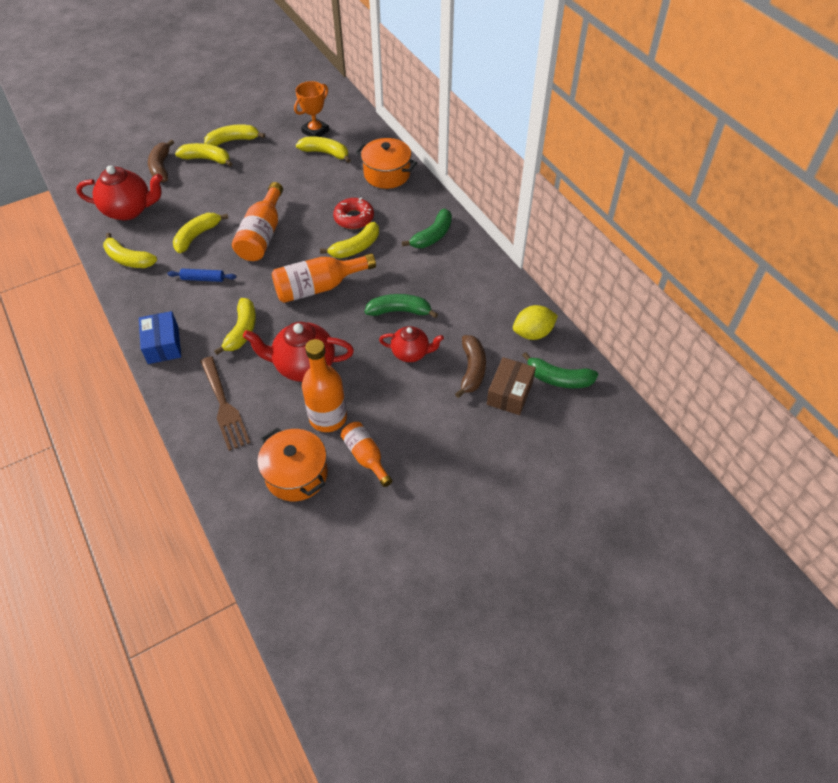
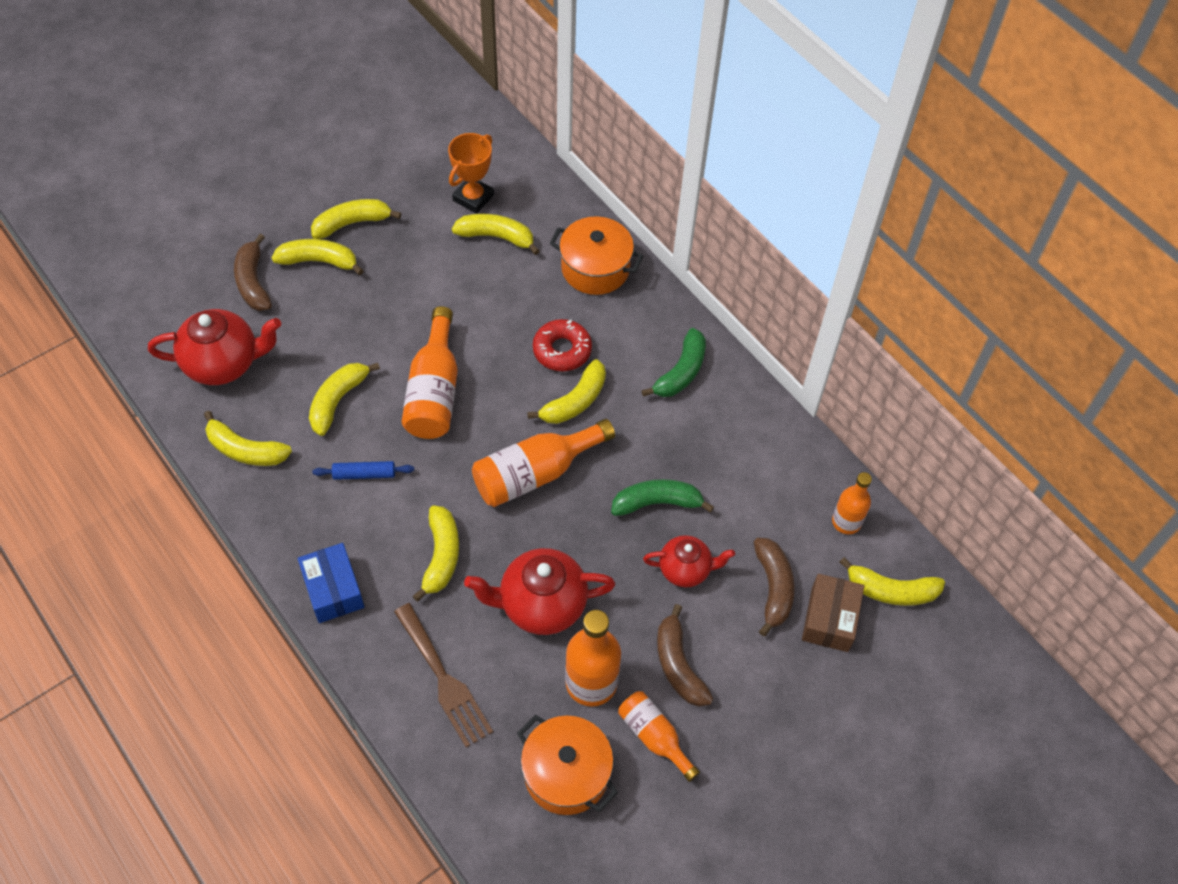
camera: 10 degrees left, 5 degrees up
(393, 412) = (678, 665): none -> brown banana
(533, 333) = (846, 522): yellow lemon -> orange bottle
(558, 379) = (891, 590): green banana -> yellow banana

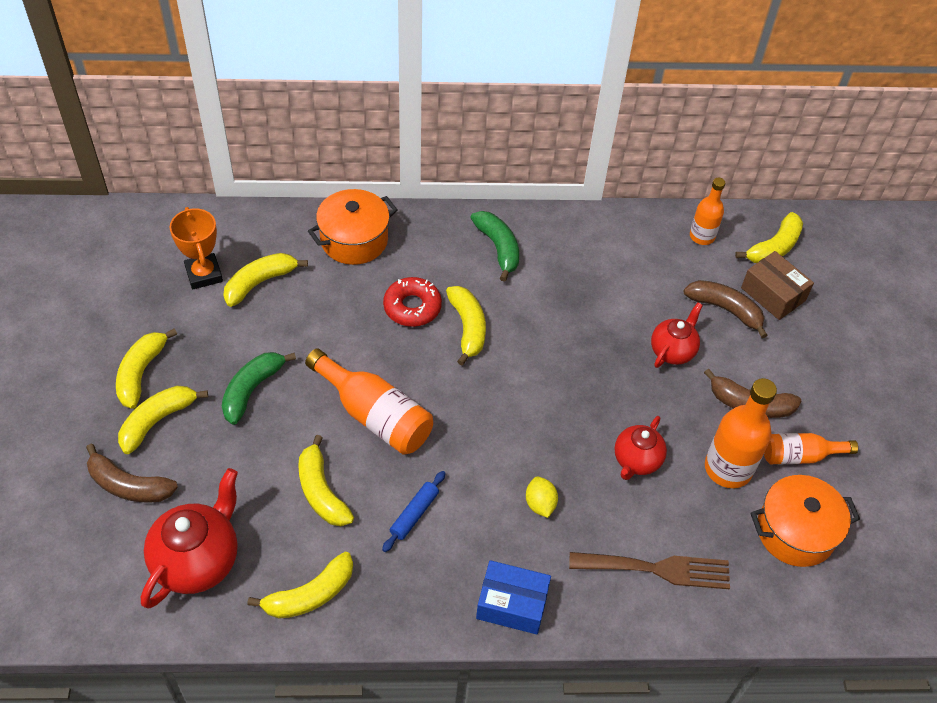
camera: 55 degrees left, 5 degrees down
(441, 556) = (540, 504): yellow banana -> yellow lemon
(535, 473) = (513, 393): orange bottle -> none
(541, 605) = (636, 461): red teapot -> red teapot, size x0.62
(657, 503) = (602, 332): green banana -> green banana (252, 390)

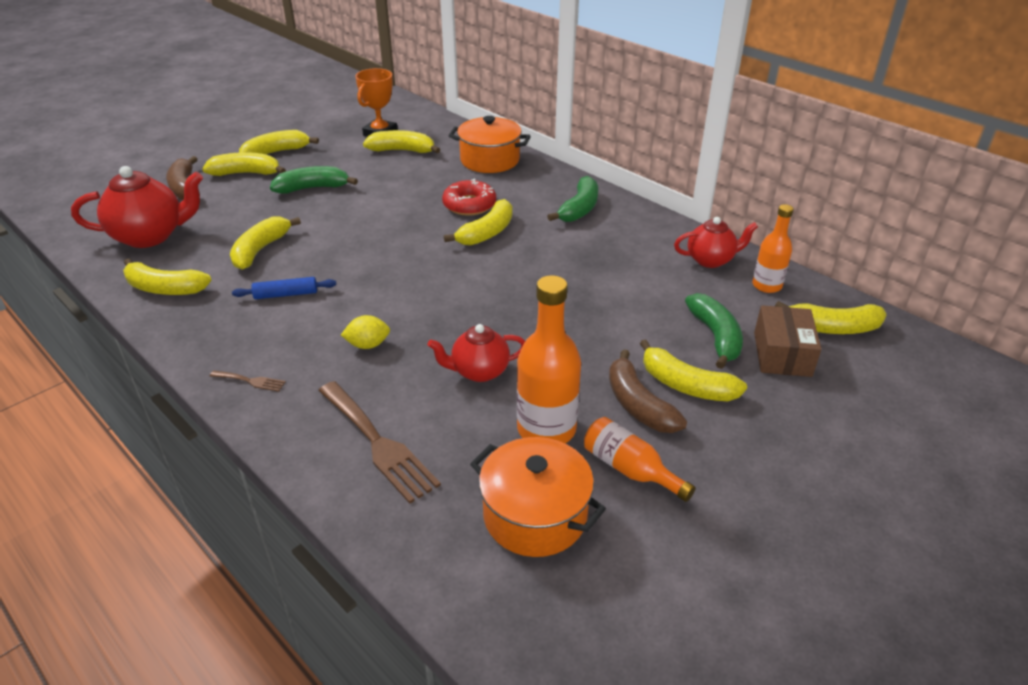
camera: 50 degrees right, 15 degrees down
(374, 415) = (353, 237): orange bottle -> none
(512, 604) = (250, 381): blue box -> brown fork
(540, 504) = (368, 345): yellow lemon -> yellow lemon turned 45 degrees clockwise
(672, 351) = (623, 332): red teapot -> red teapot (711, 260)
(725, 310) = (715, 337): brown banana -> green banana
(755, 365) = (686, 385): none -> yellow banana

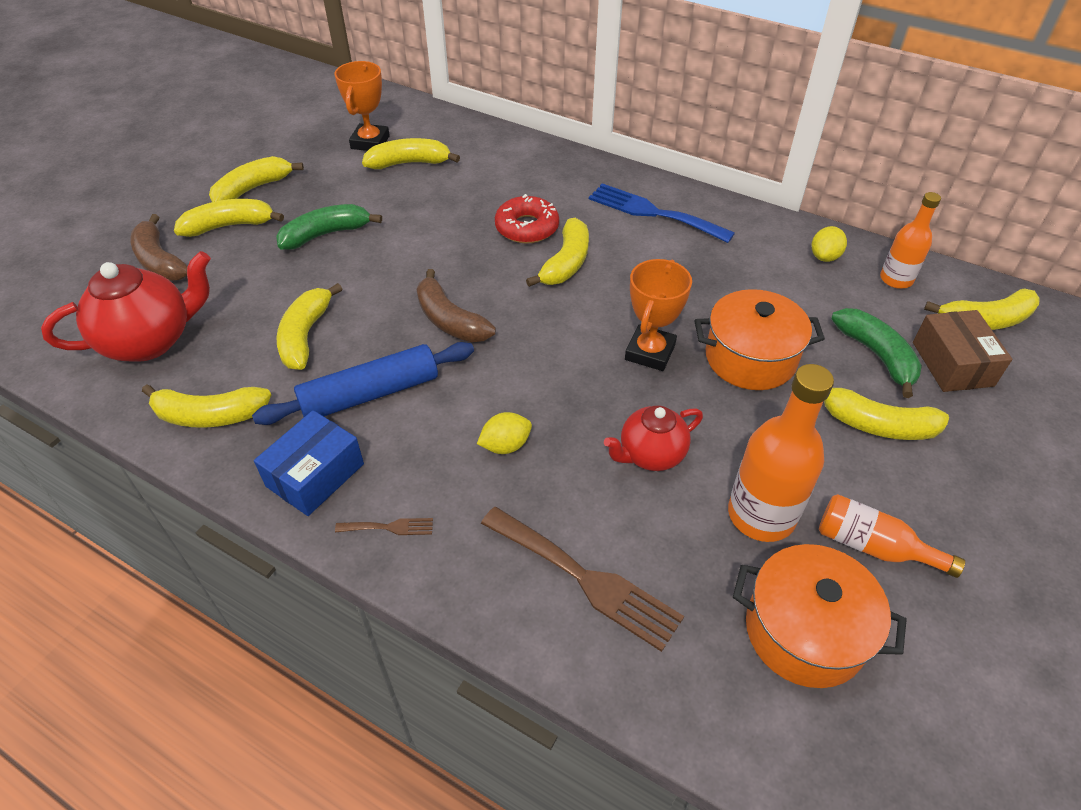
camera: 15 degrees left, 10 degrees up
(216, 338) = (315, 475): none -> blue box
(286, 294) = (370, 394): blue rolling pin -> blue rolling pin, size x1.78
(490, 160) = (519, 161): orange pot -> orange pot (750, 358)
(519, 303) = (650, 352): none -> orange trophy
(579, 209) = (653, 213): green banana -> blue fork
(638, 404) = (840, 460): brown banana -> brown banana (450, 320)
(711, 260) = (824, 257): red teapot -> yellow lemon

